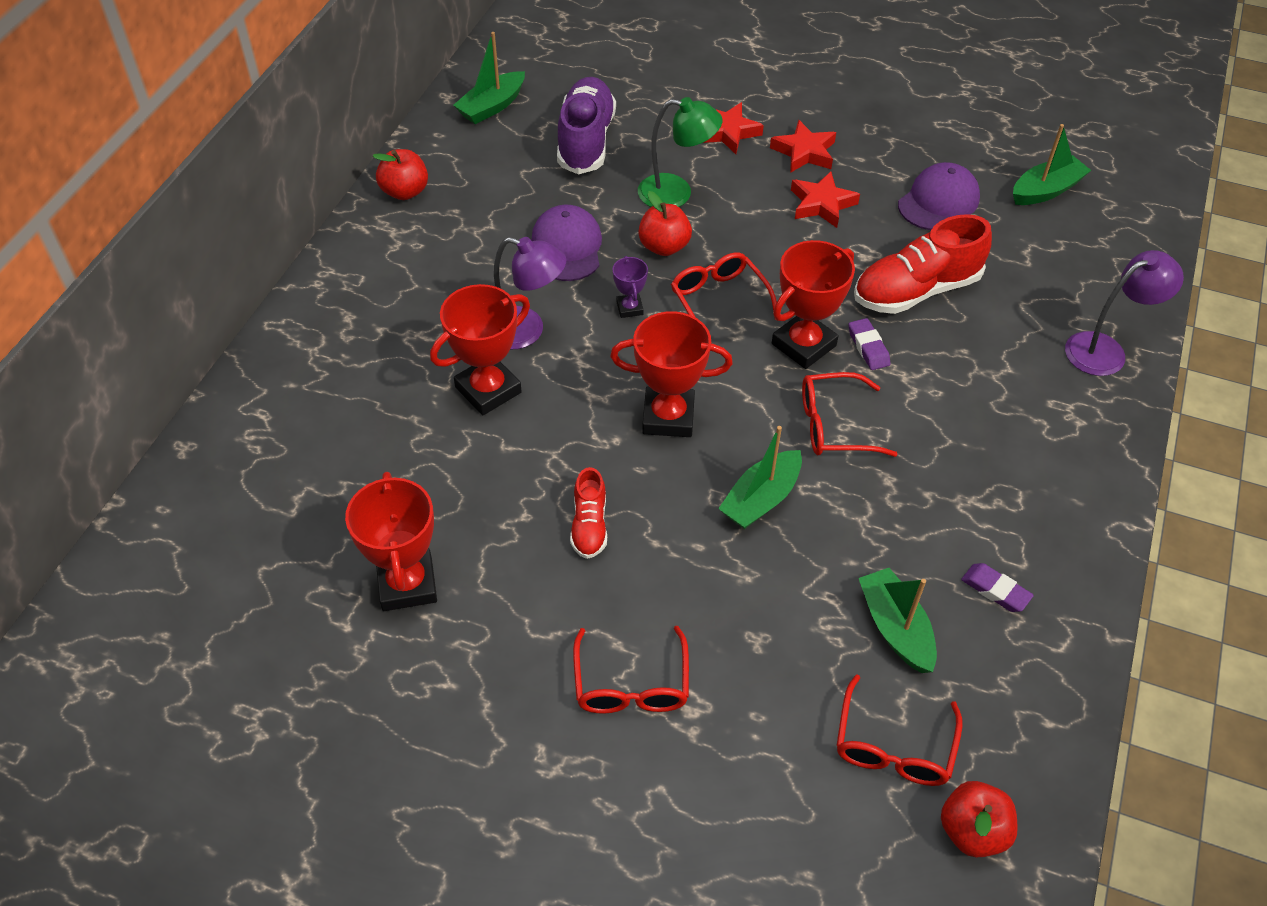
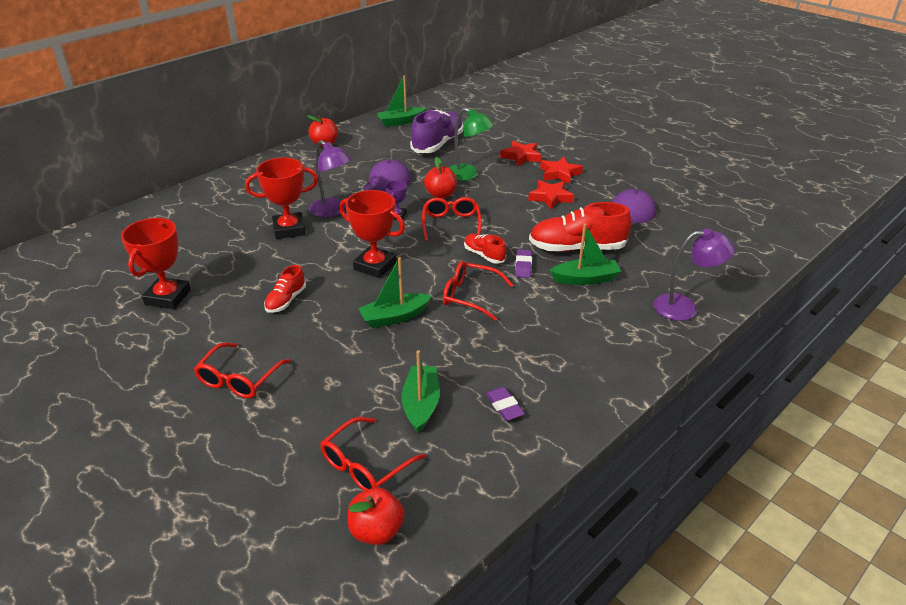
camera: 25 degrees right, 15 degrees down
(804, 345) = (484, 255): red trophy -> red shoe
(1046, 190) = (704, 223): green boat -> green boat (585, 279)

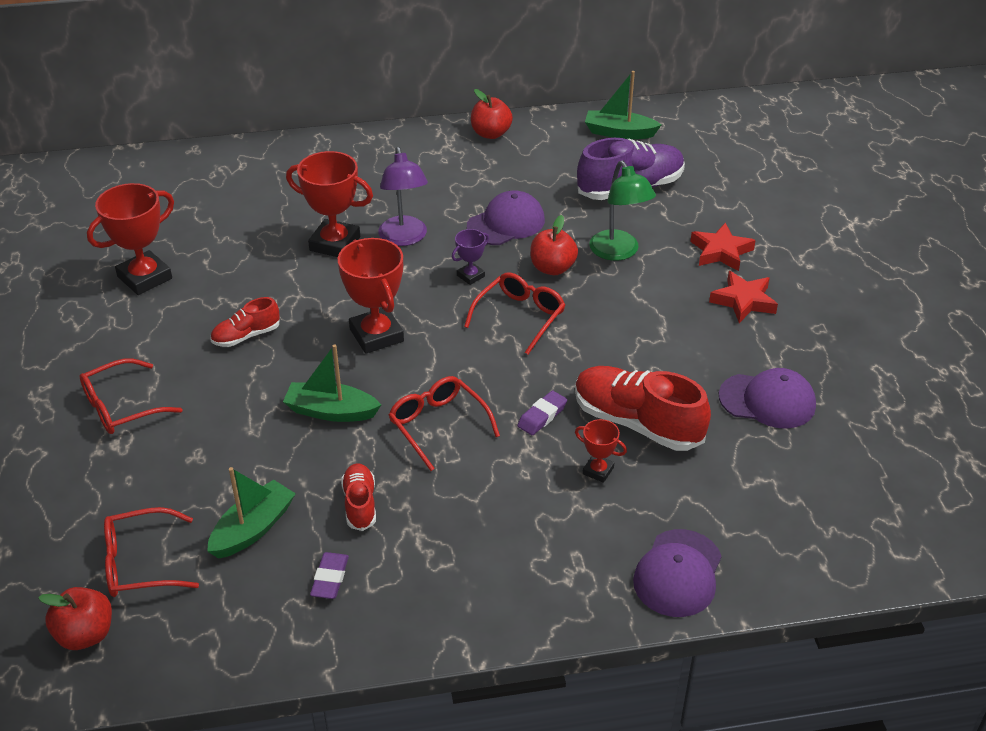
camera: 35 degrees right, 5 degrees up
(484, 255) = (512, 379): red shoe -> red shoe (360, 504)
(550, 197) = (688, 333): red star -> none
(585, 279) = (598, 471): green boat -> red trophy
(684, 307) = (678, 573): purple lamp -> purple cap

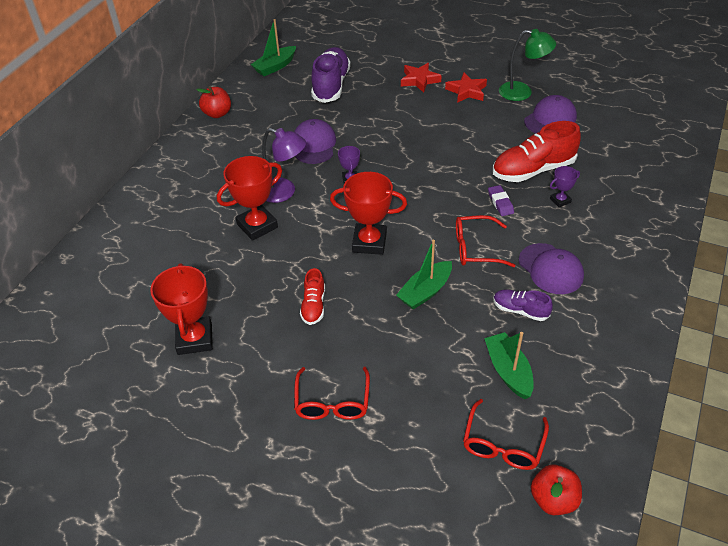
camera: 55 degrees left, 5 degrees up
(330, 578) = (576, 349): purple eraser -> none
(360, 504) = (520, 310): red shoe -> purple shoe
(520, 317) = (407, 175): red glasses -> none
(552, 268) = (374, 144): red apple -> none
(598, 471) = (560, 200): red trophy -> purple trophy
(618, 252) = (385, 114): green lamp -> green lamp (522, 92)
(678, 573) = (655, 205): purple cap -> purple cap (551, 269)

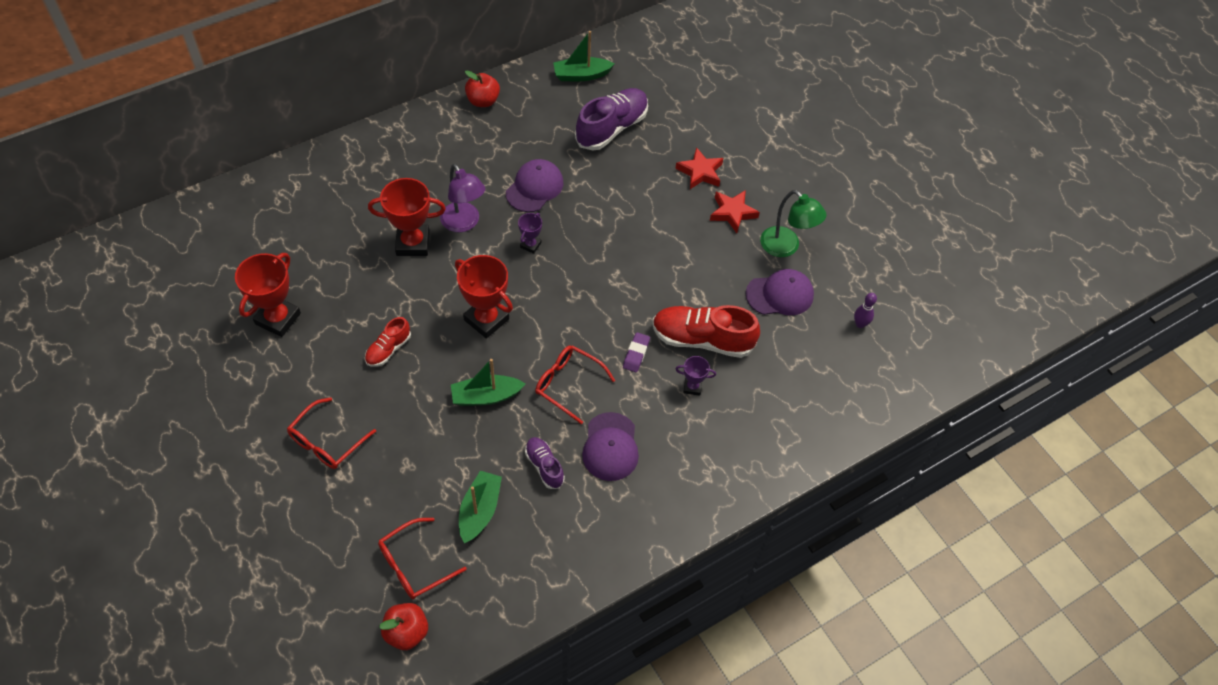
camera: 30 degrees right, 10 degrees up
(616, 108) = (860, 324): none -> purple bowling pin

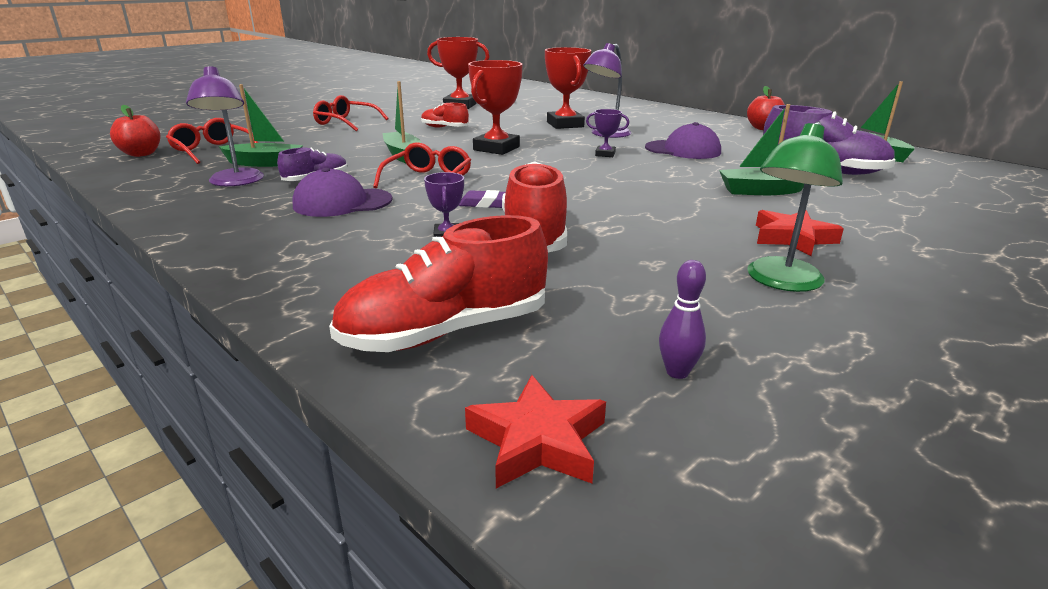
camera: 80 degrees right, 30 degrees down
(535, 528) = (235, 182): none -> purple lamp
(649, 187) = (760, 191): none -> green boat
(700, 172) = (834, 214): red star -> red star (537, 441)
(780, 295) = (670, 284): purple cap -> none
(814, 404) = (445, 332): none -> red shoe

